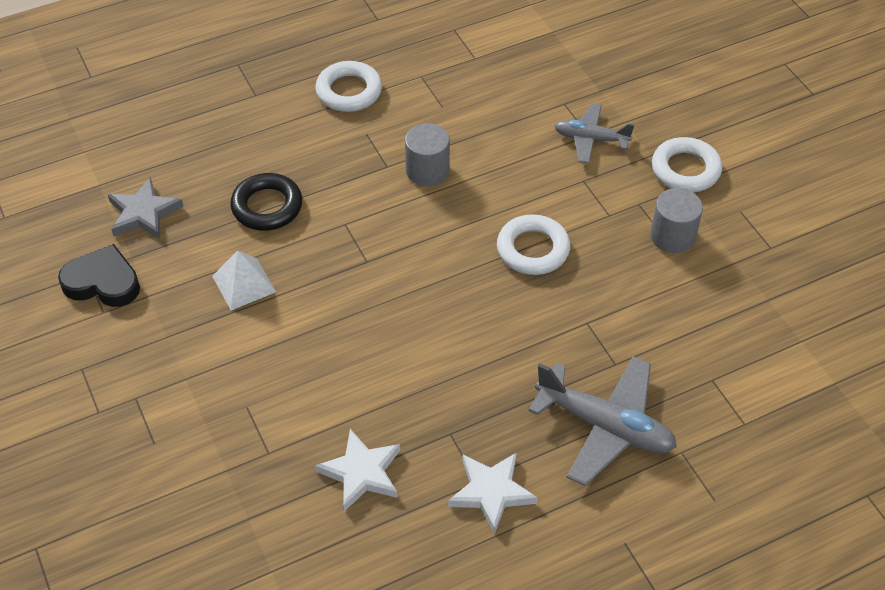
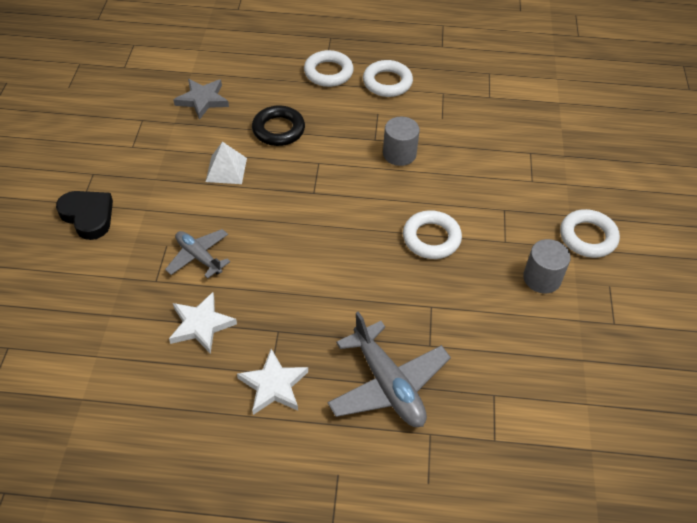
camera: 30 degrees right, 0 degrees up
(103, 282) = (146, 129): black heart -> black heart (88, 216)
(270, 109) = (328, 72): none -> white ring
(591, 139) = (531, 184): grey plane -> grey plane (199, 257)

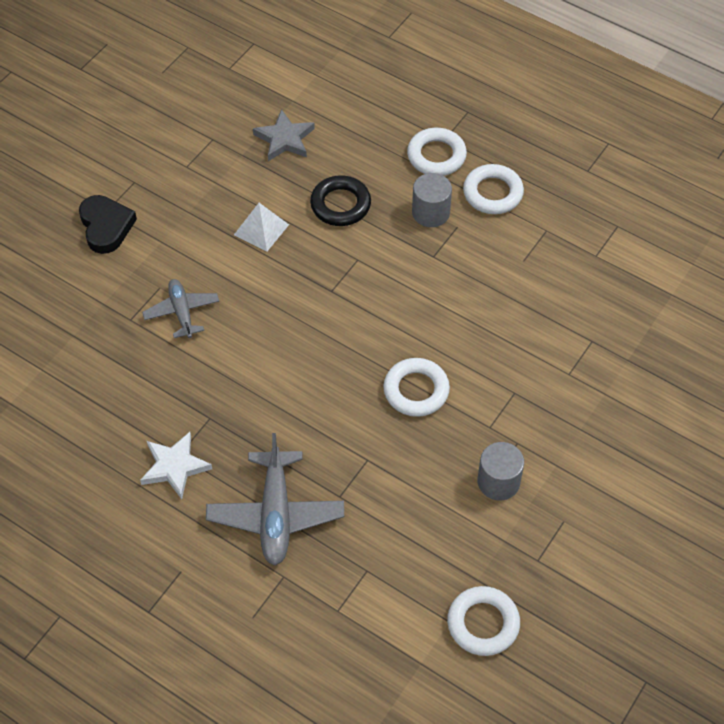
camera: 30 degrees right, 5 degrees up
(201, 325) = (145, 381): white star -> none
(399, 154) = (447, 284): grey cylinder -> grey cylinder (430, 213)
(588, 237) = (581, 461): white ring -> white ring (483, 623)

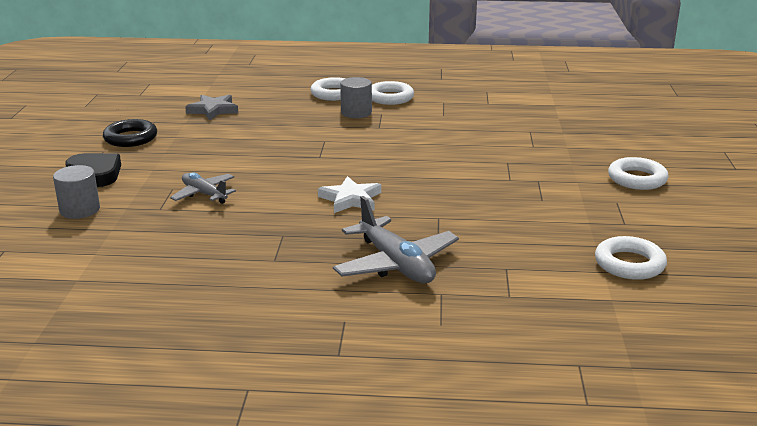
camera: 30 degrees left, 30 degrees down
(175, 467) = (277, 267): white star -> white star (351, 199)
(261, 229) = (234, 146): white pyramid -> none
(340, 205) = (286, 124): black ring -> black ring (130, 138)
(416, 390) = (436, 179): white ring -> white ring (637, 179)
(498, 482) = (548, 199): grey cylinder -> grey cylinder (80, 210)

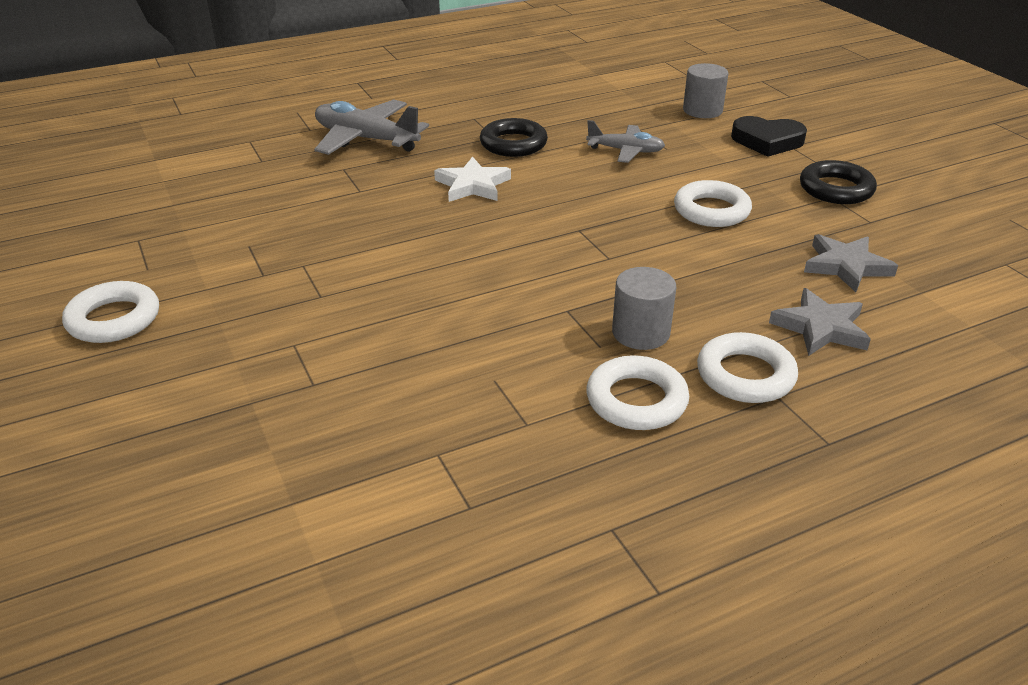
camera: 150 degrees right, 10 degrees up
(274, 97) = (820, 328): none -> grey star
(277, 223) = (513, 144): none -> black ring
(629, 264) = (135, 193): white ring -> white ring (711, 210)

